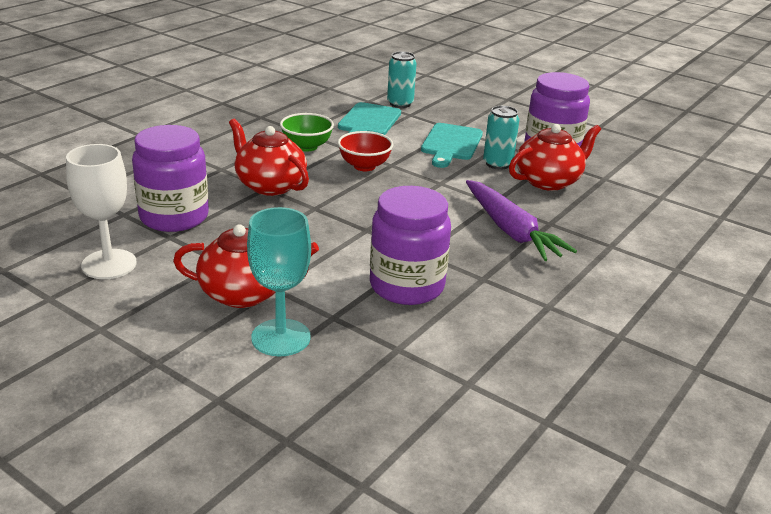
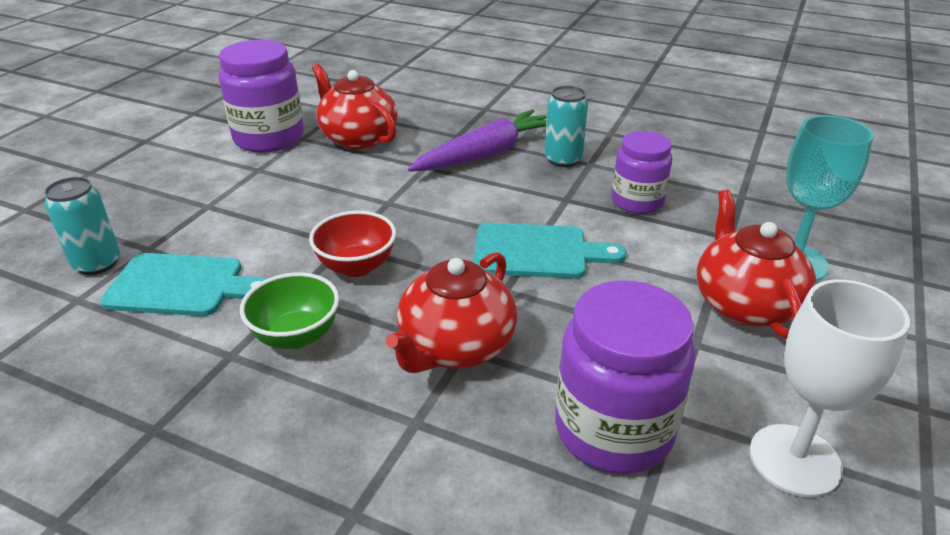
camera: 100 degrees left, 5 degrees up
(407, 286) = (637, 201): purple jar -> purple jar, size x0.65
(451, 144) = (263, 204): turquoise cutting board -> turquoise cutting board (537, 252)
(497, 164) = (320, 169): turquoise can -> turquoise can (563, 160)

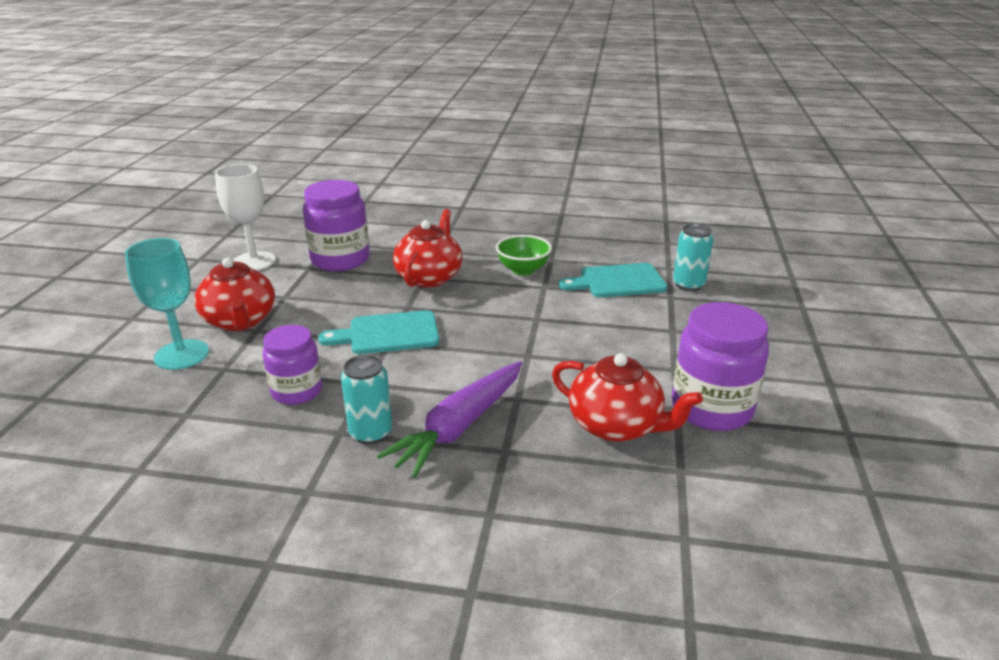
camera: 165 degrees right, 5 degrees down
(356, 266) = (516, 306): red bowl -> none

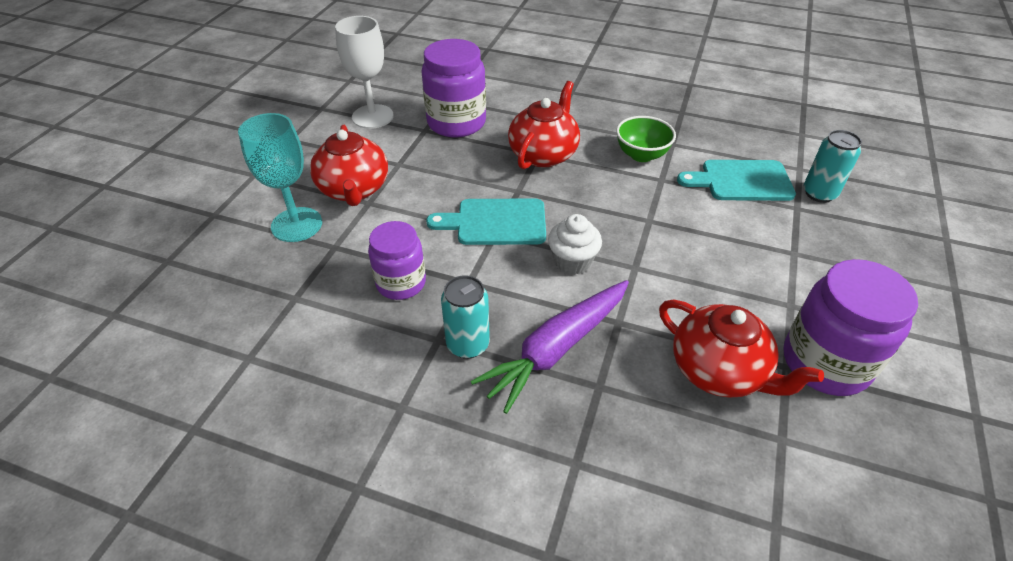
camera: 10 degrees right, 15 degrees up
(467, 357) = (572, 262): none -> white cupcake

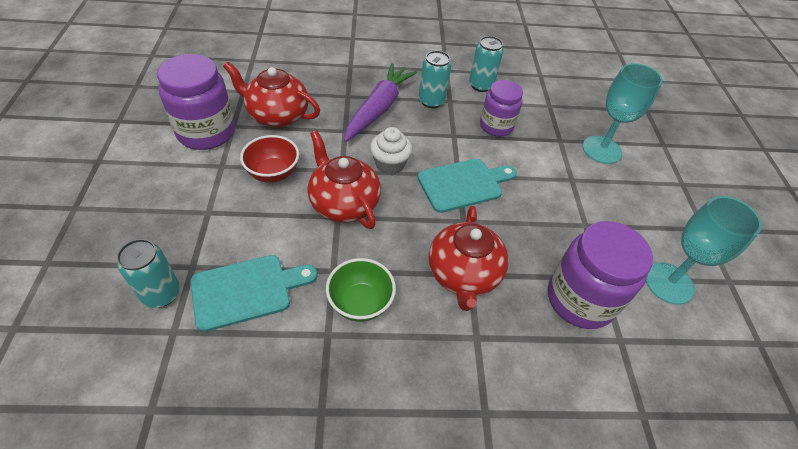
camera: 155 degrees right, 5 degrees up
(354, 189) = (594, 188): red teapot -> red teapot (343, 203)
(367, 358) = (481, 85): none -> turquoise can
(372, 116) = (669, 283): white goblet -> turquoise goblet
(721, 281) = (273, 173): none -> red bowl

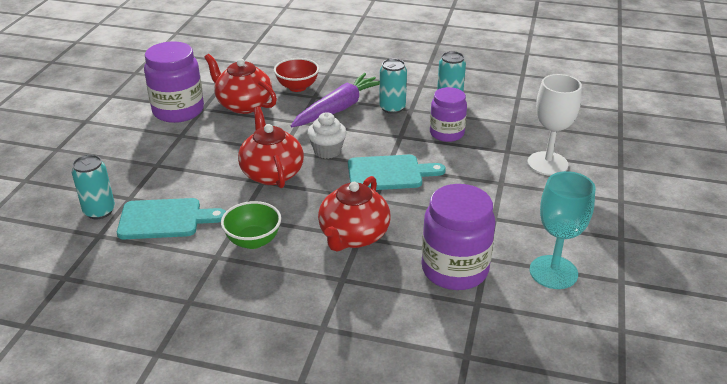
camera: 20 degrees right, 15 degrees down
(273, 173) = (221, 145): red bowl -> red bowl (297, 87)
(601, 150) = (547, 163): turquoise goblet -> white goblet

